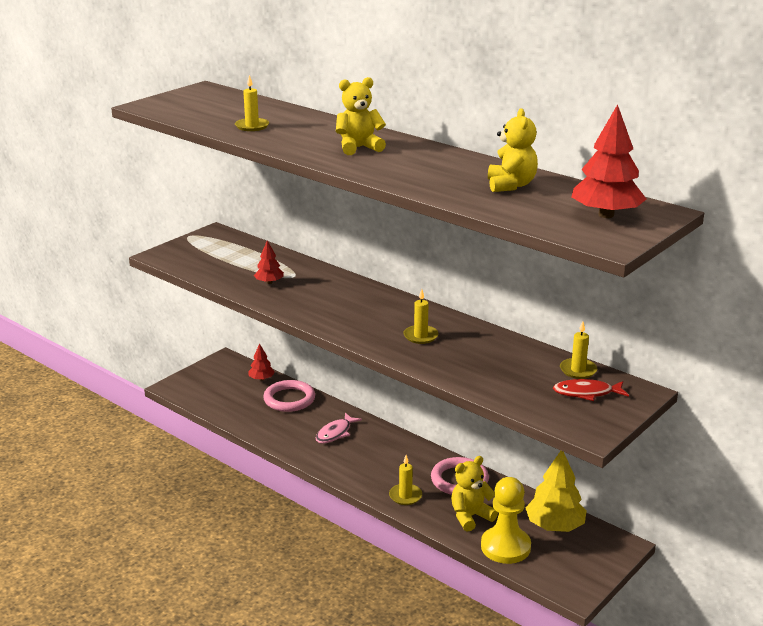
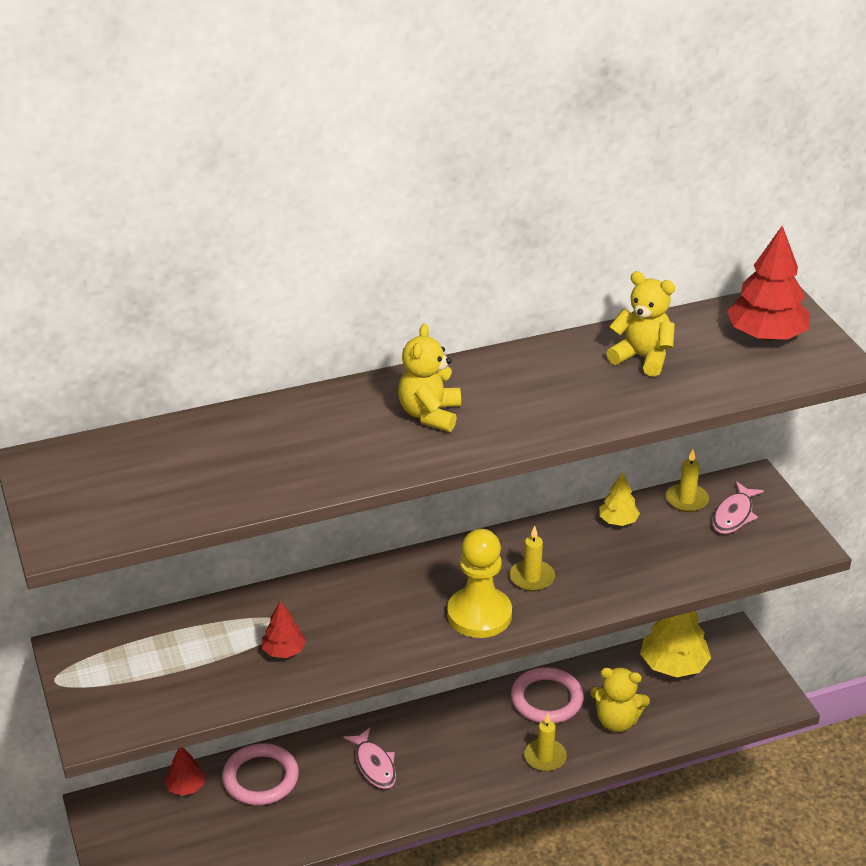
camera: 60 degrees left, 10 degrees up
(252, 126) = (262, 470): yellow candle -> none
(470, 516) = (617, 721): yellow teddy bear -> yellow teddy bear turned 75 degrees counterclockwise
(505, 547) = (683, 718): yellow pawn -> yellow pawn (479, 615)
(518, 350) = (618, 521): none -> yellow tree
(586, 393) = (734, 515): red fish -> pink fish

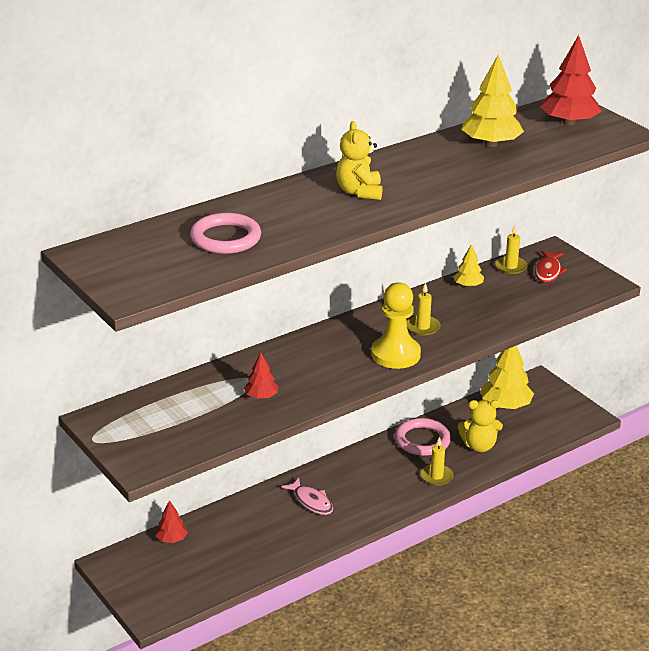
camera: 15 degrees left, 5 degrees down
(261, 778) = (228, 524): pink ring -> pink ring (225, 238)
(642, 358) = (491, 144): yellow teddy bear -> yellow tree
(734, 515) = (548, 271): pink fish -> red fish

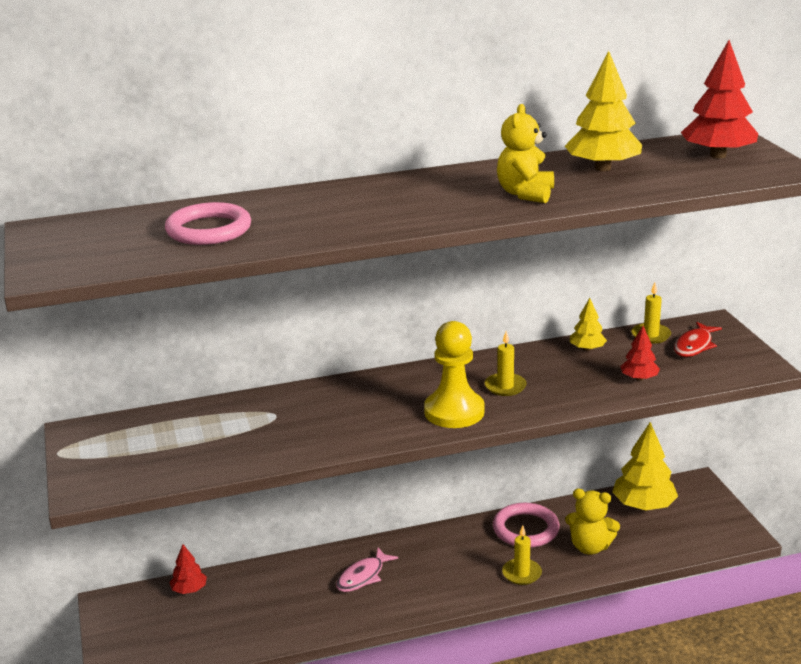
camera: 20 degrees right, 5 degrees down
(261, 396) = (270, 435): red tree -> red tree (639, 378)
(311, 501) = (363, 576): pink fish -> pink fish turned 60 degrees clockwise
(359, 192) = (403, 200): yellow teddy bear -> yellow teddy bear (525, 194)

